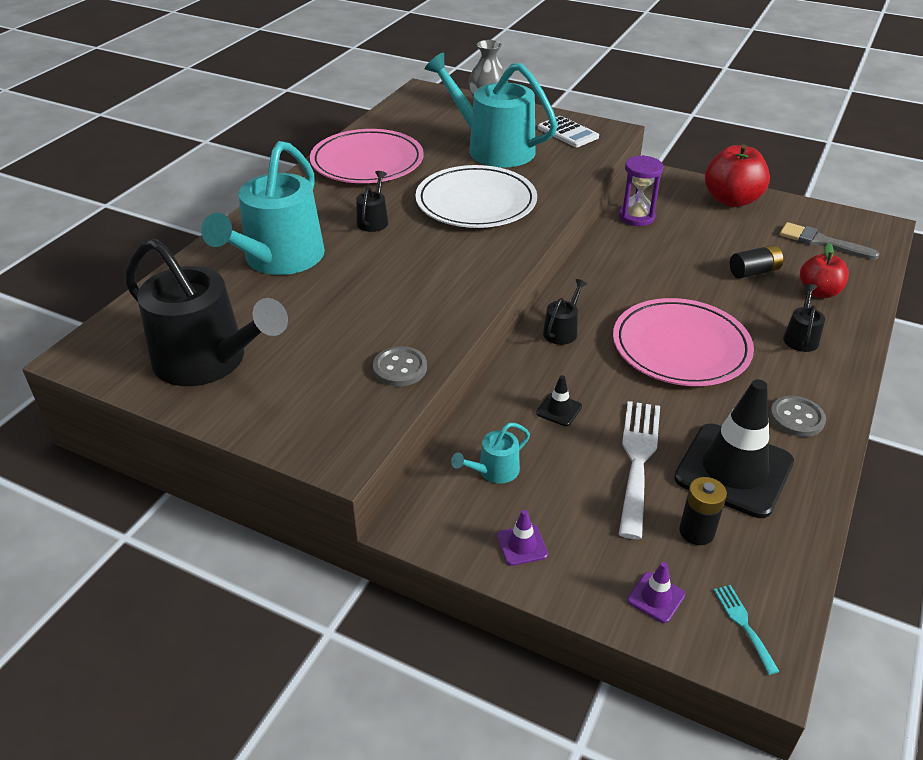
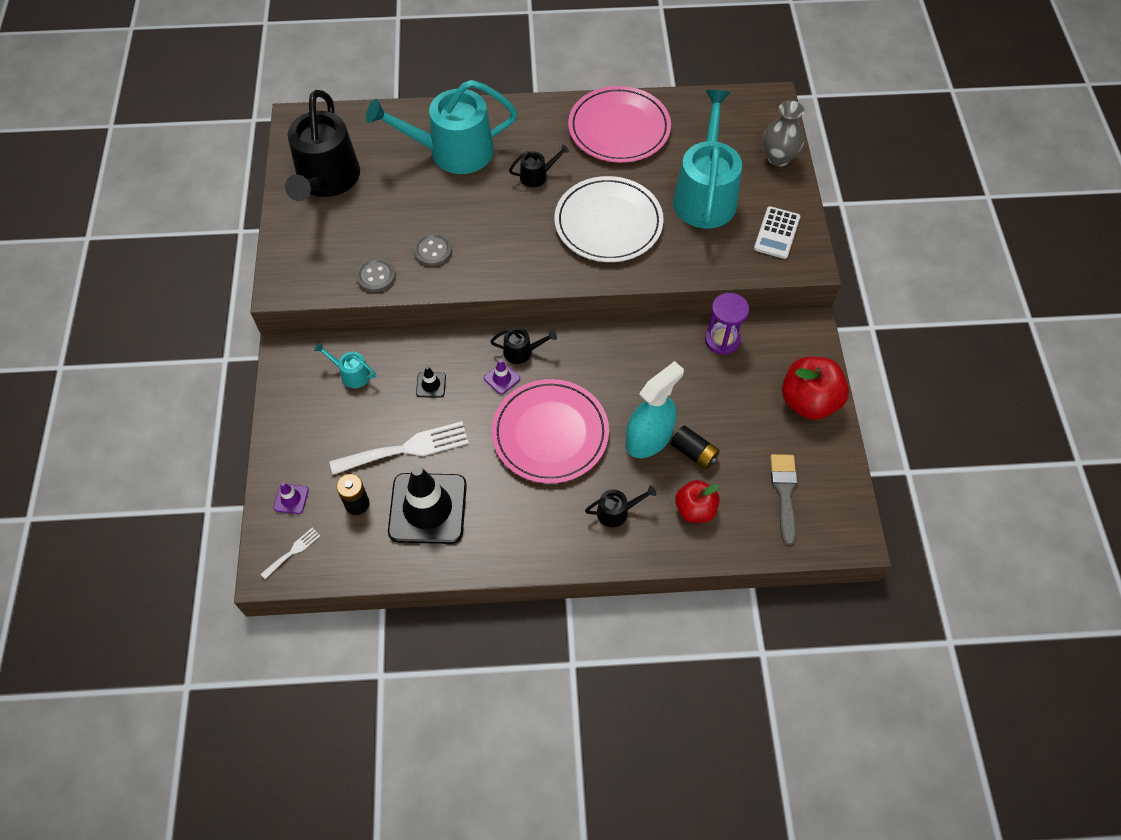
camera: 60 degrees right, 20 degrees up
(522, 545) = (297, 415): purple traffic cone -> purple traffic cone (502, 378)
(723, 290) = (649, 438): none -> turquoise spray bottle
(743, 624) = (293, 551): turquoise fork -> white fork
(796, 418) = (508, 533): grey button -> grey button (433, 250)

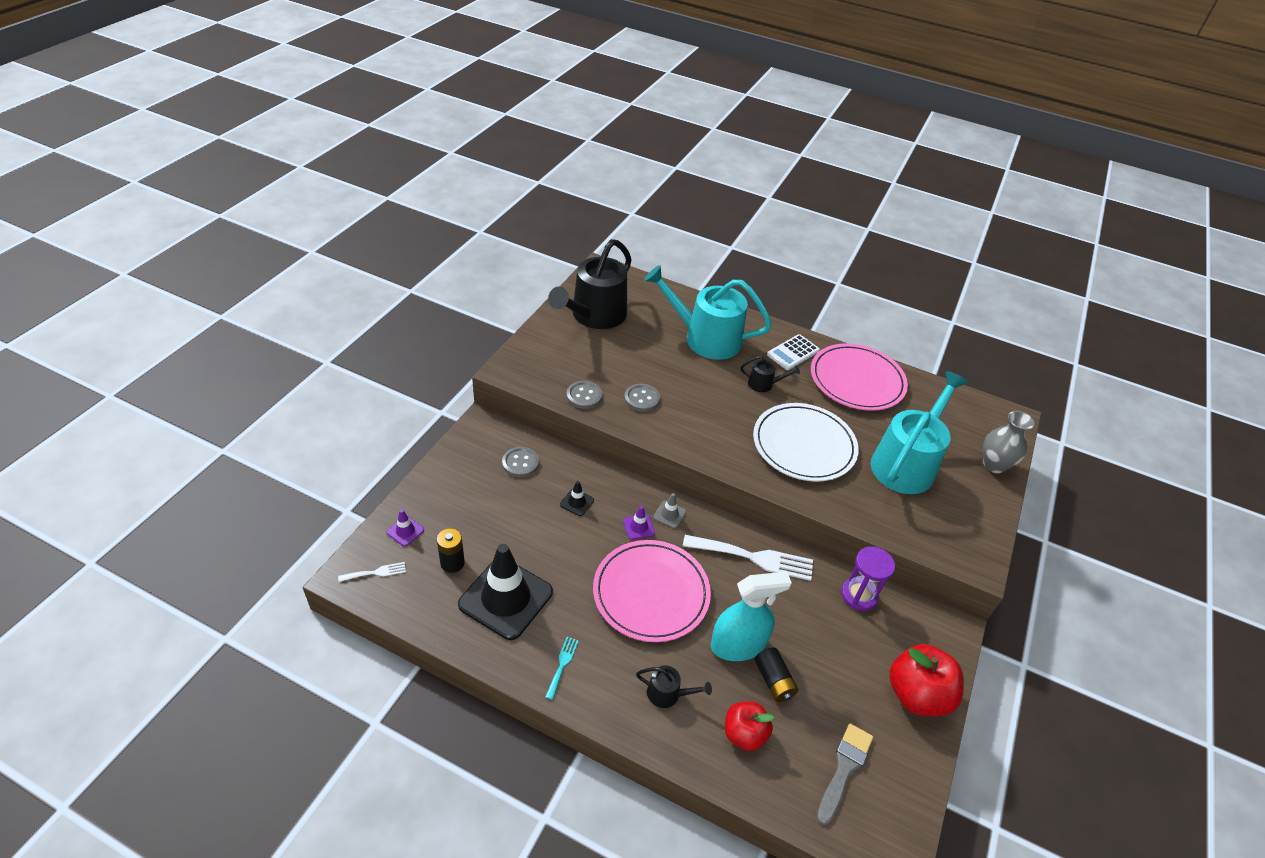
camera: 25 degrees right, 15 degrees down
(352, 374) = (520, 463): turquoise watering can -> grey button
(406, 448) = (522, 541): white fork -> white fork (754, 557)
(515, 537) = (562, 664): none -> turquoise fork
(521, 351) = (669, 514): black watering can -> grey traffic cone
(776, 233) = (959, 524): white calculator -> white calculator (793, 353)

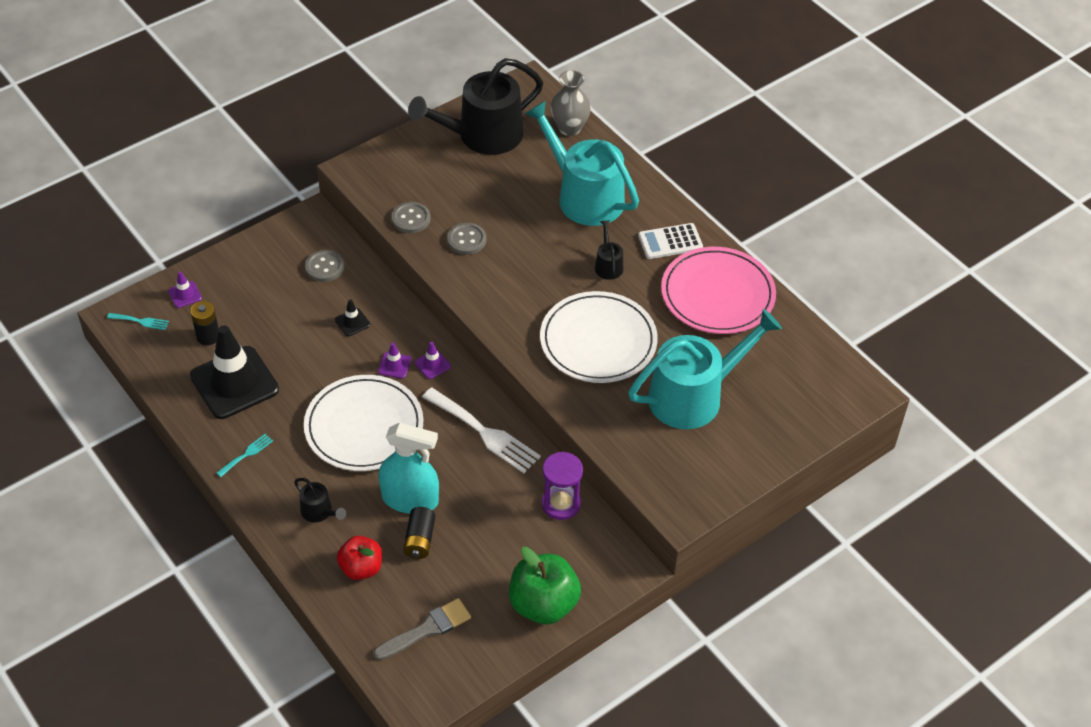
camera: 30 degrees right, 5 degrees up
(376, 572) = (141, 321): white fork -> turquoise fork
(651, 593) = (364, 426): pink plate -> white plate
(669, 514) = (432, 364): grey traffic cone -> purple traffic cone
(764, 384) = (608, 265): black watering can -> black watering can turned 135 degrees counterclockwise
(916, 694) = (543, 604): red apple -> green apple
(994, 465) = (793, 431): grey vase -> grey vase (569, 128)

